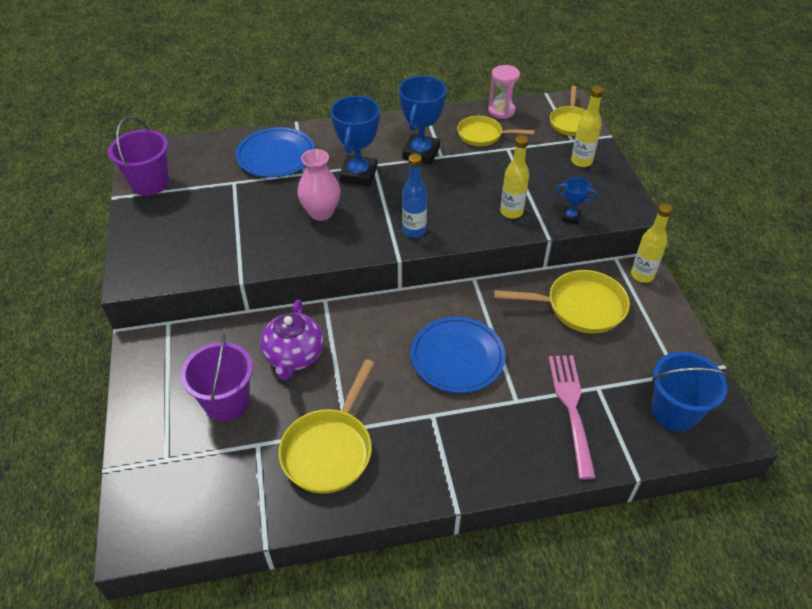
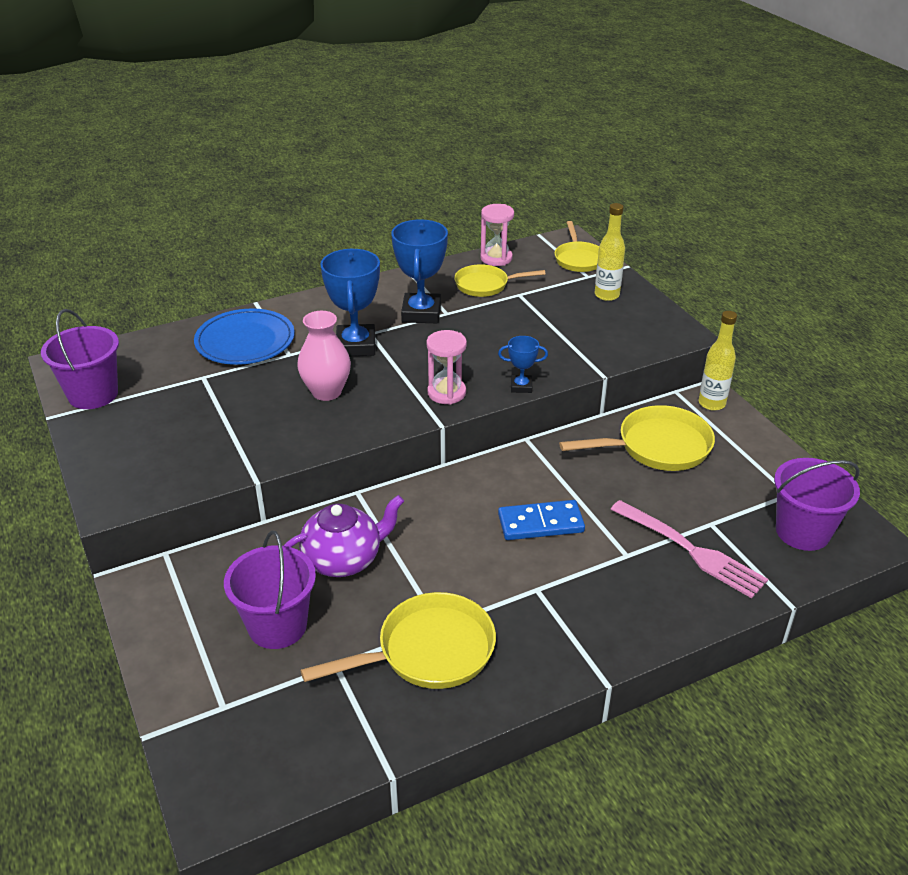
camera: 15 degrees left, 10 degrees down
(294, 356) = (343, 559): purple teapot -> purple teapot turned 105 degrees counterclockwise
(330, 449) = (428, 651): yellow pan -> yellow pan turned 120 degrees counterclockwise
(414, 231) = (446, 393): blue bottle -> pink hourglass
(457, 357) = (540, 523): blue plate -> blue domino
(511, 212) = (550, 356): yellow bottle -> none
(570, 217) = (618, 351): blue trophy -> blue trophy (521, 386)
(571, 408) = (691, 550): pink fork -> pink fork turned 150 degrees clockwise
(674, 412) = (802, 531): blue bucket -> purple bucket

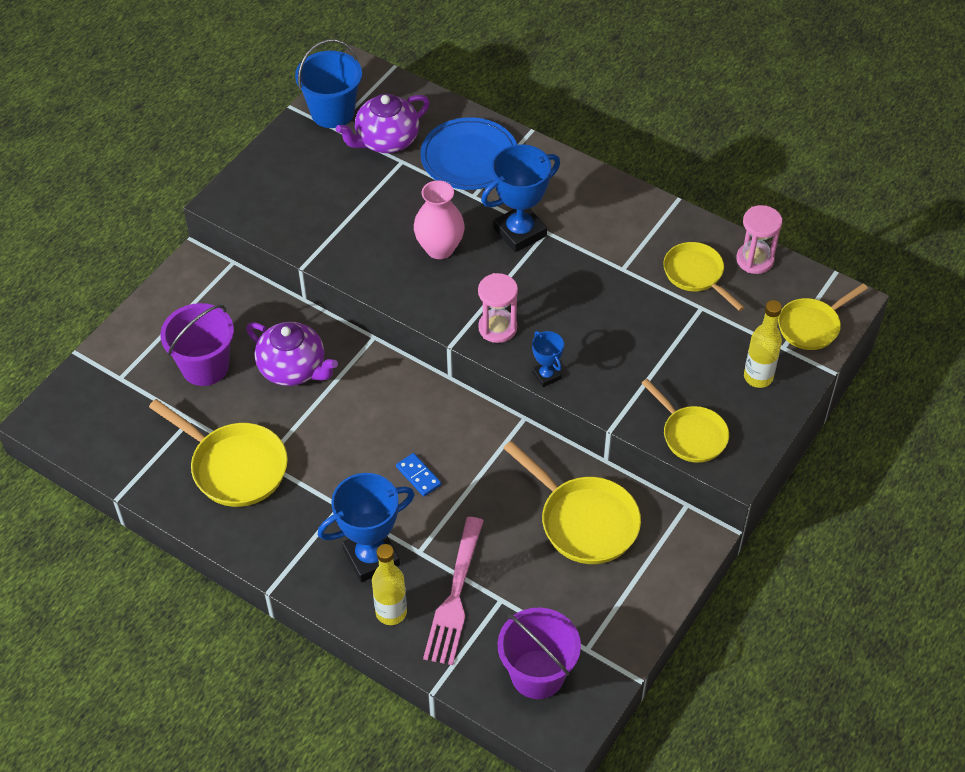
camera: 60 degrees right, 15 degrees up
(93, 394) = (332, 112): purple bucket -> blue bucket
(168, 377) = (386, 141): none -> purple teapot
(421, 313) = (607, 251): blue trophy -> blue trophy (371, 557)
(540, 523) = (418, 476): blue domino -> blue domino, size x0.61
(638, 341) = (691, 435): none -> yellow pan
(711, 403) = (687, 541): yellow bottle -> yellow bottle (391, 612)

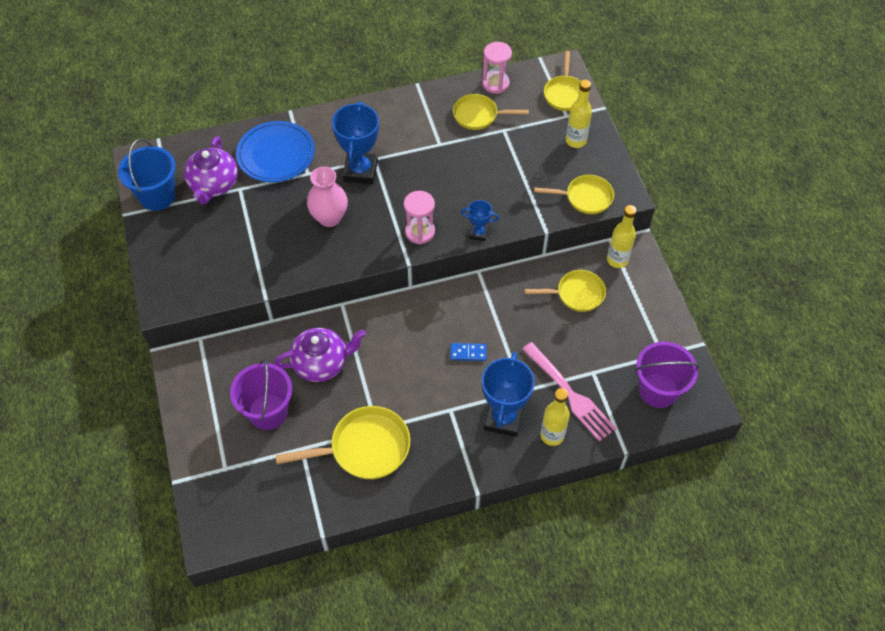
camera: 50 degrees left, 5 degrees up
(584, 521) = (576, 294): yellow pan -> yellow pan, size x0.66
(666, 529) = (617, 260): none -> yellow bottle

